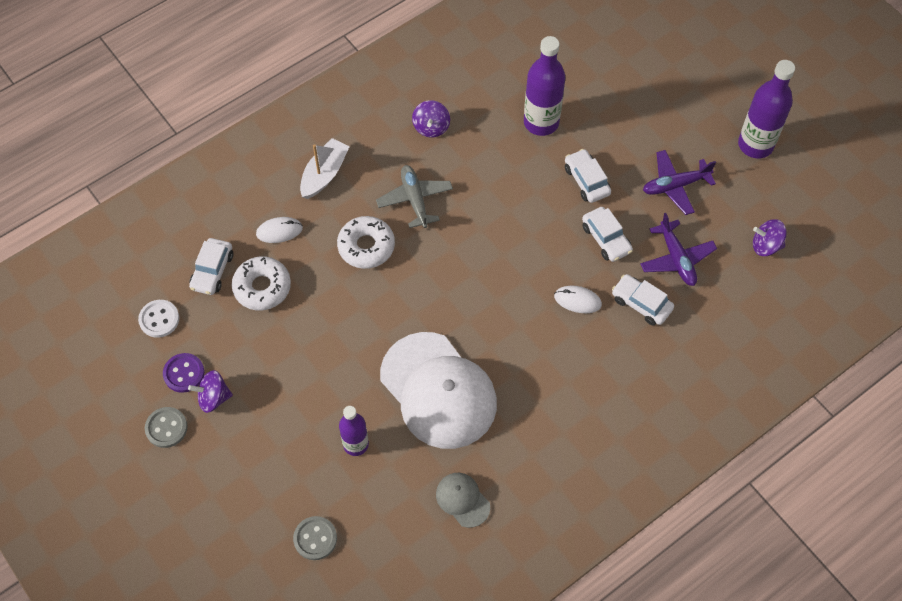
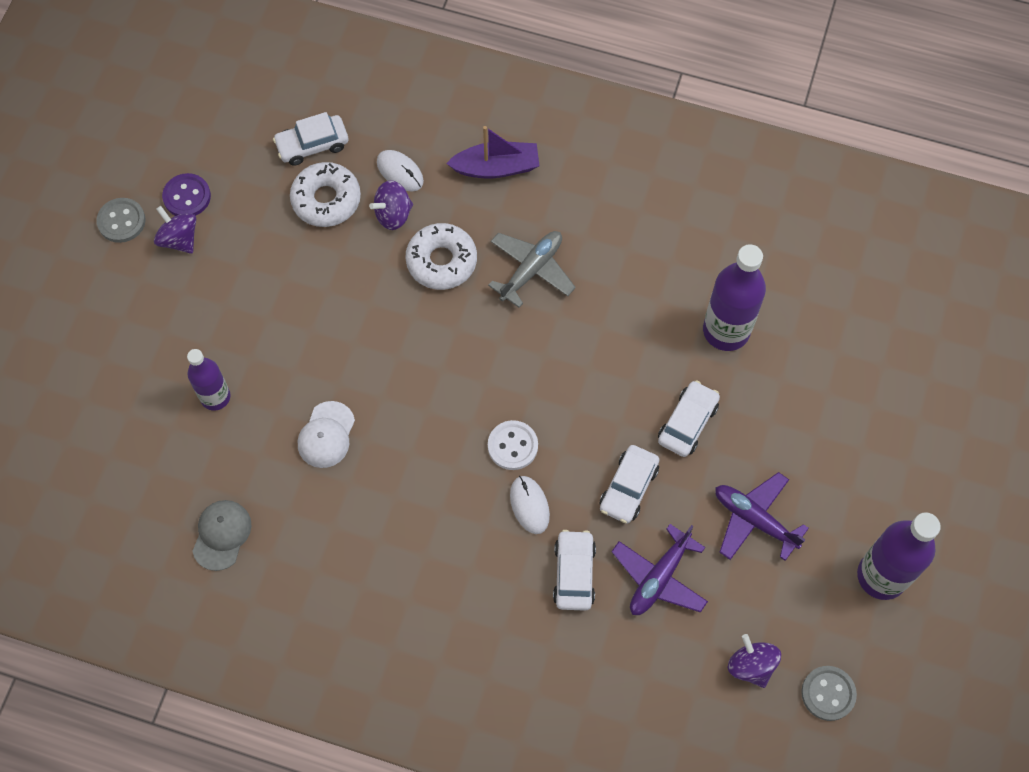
camera: 55 degrees right, 5 degrees up
(159, 319) = (228, 136): white button -> white button (512, 446)
(315, 538) = (94, 426): grey button -> grey button (828, 693)
(324, 174) = (496, 167): white boat -> purple boat
(431, 127) = (632, 228): purple spinning top -> purple spinning top (393, 214)
(438, 390) = (326, 435): white cap -> white cap, size x0.44

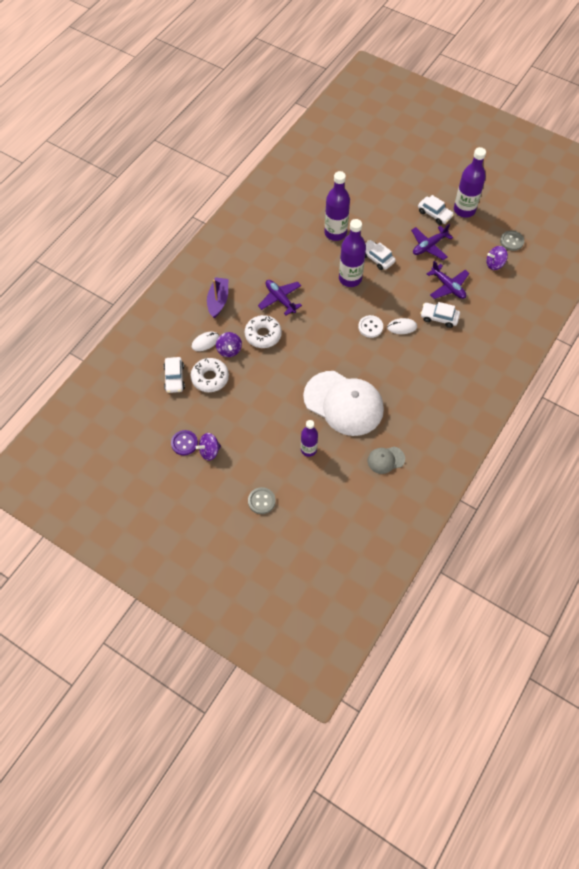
camera: 75 degrees left, 5 degrees down
(121, 221) = (188, 478): grey button -> grey button (261, 501)
(221, 535) = (385, 460): grey cap -> grey cap turned 45 degrees counterclockwise
(326, 435) = (343, 403): white cap -> white cap, size x2.28
(531, 270) = (280, 299): grey plane -> purple plane
(619, 383) = (350, 278): none -> purple bottle
(628, 488) = (403, 287): white car -> white car (434, 214)

